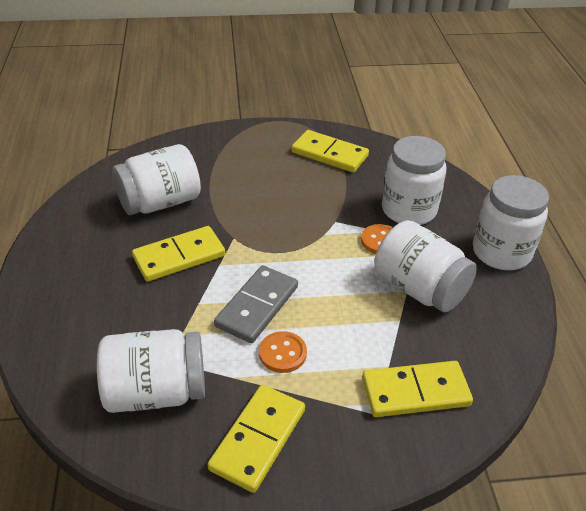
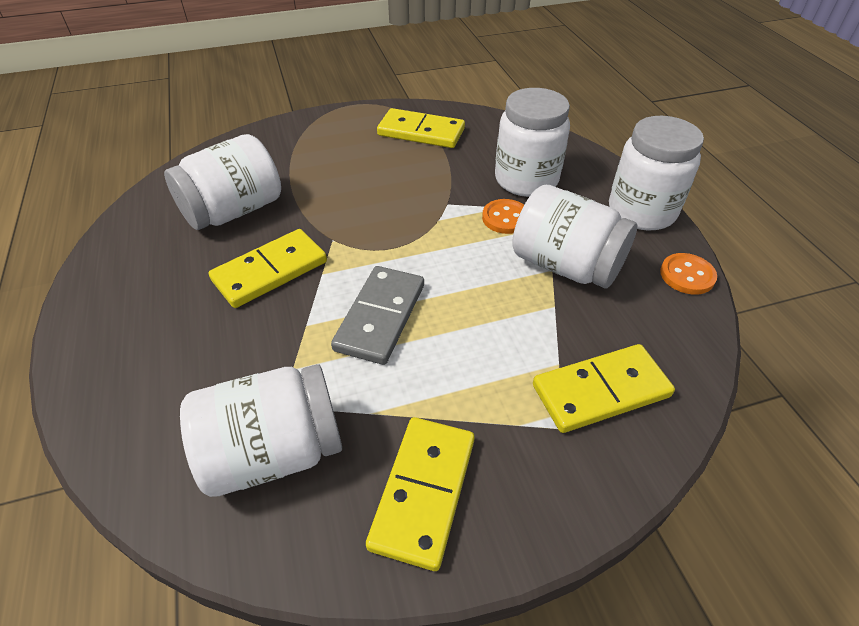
camera: 10 degrees left, 5 degrees up
(282, 353) = (426, 370): orange button -> orange button (687, 275)

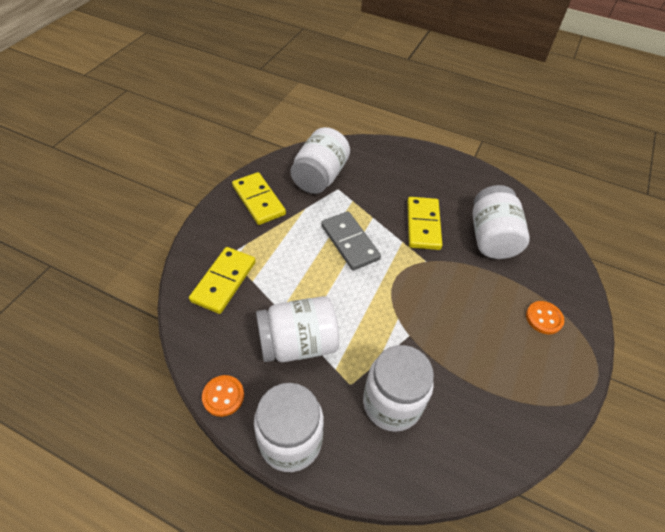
camera: 130 degrees right, 5 degrees up
(421, 132) = (514, 391): yellow domino -> none
(505, 218) = (365, 352): orange button -> orange button (544, 318)

